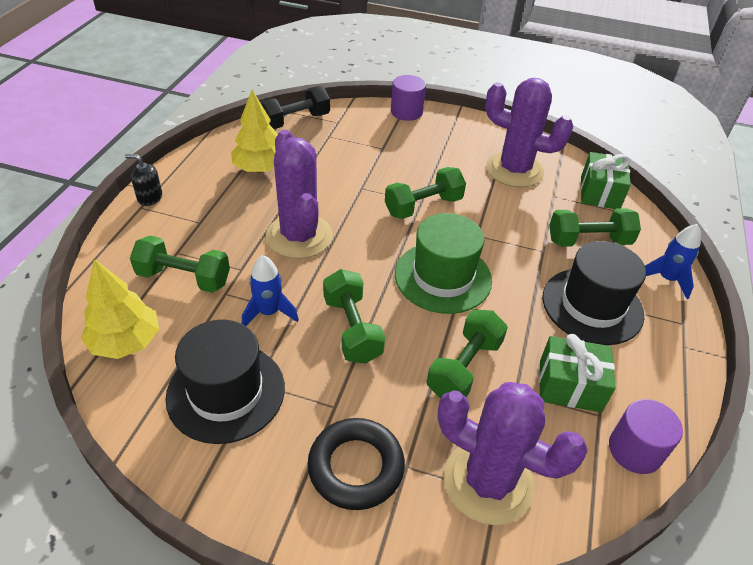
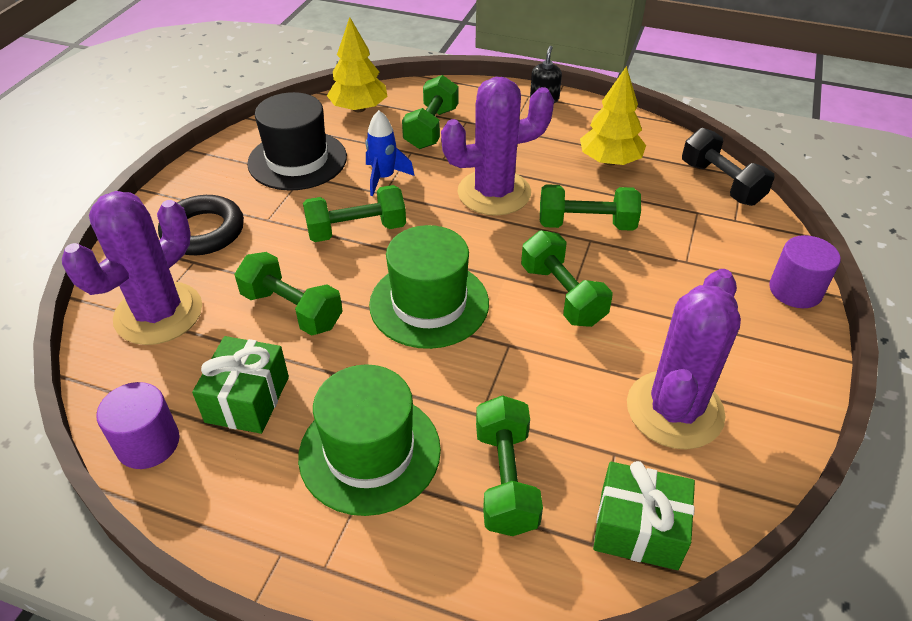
camera: 95 degrees right, 0 degrees up
(343, 188) = (586, 224): none -> green dumbbell
(592, 306) = (369, 452): black hat -> green hat
(666, 279) = (418, 574): blue rocket -> none

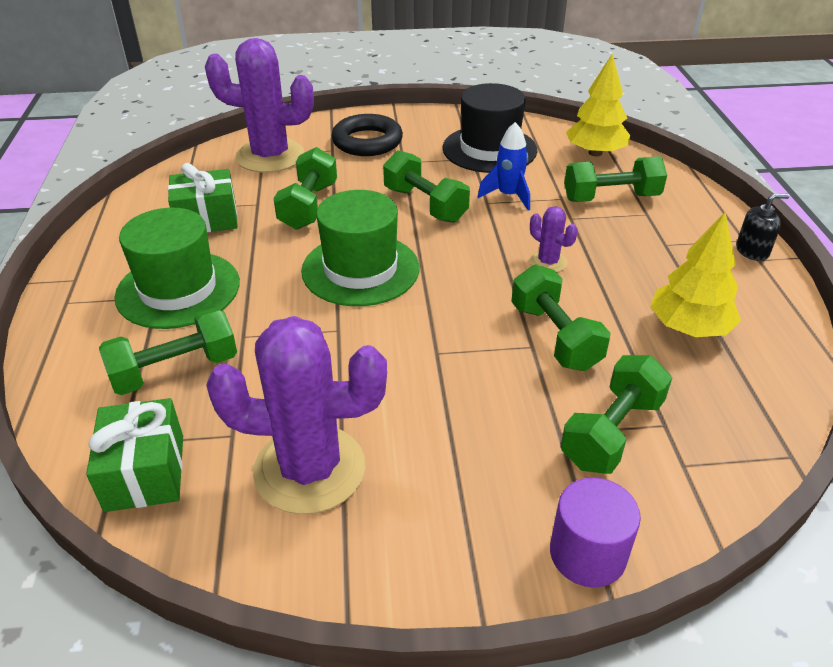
camera: 65 degrees right, 5 degrees down
(148, 443) = (151, 195): purple cylinder -> none
(494, 193) = (548, 262): purple cactus -> purple cactus, size x0.45
(562, 295) = (429, 347): green dumbbell -> green dumbbell (612, 432)
(721, 183) = (749, 436): black dumbbell -> none

